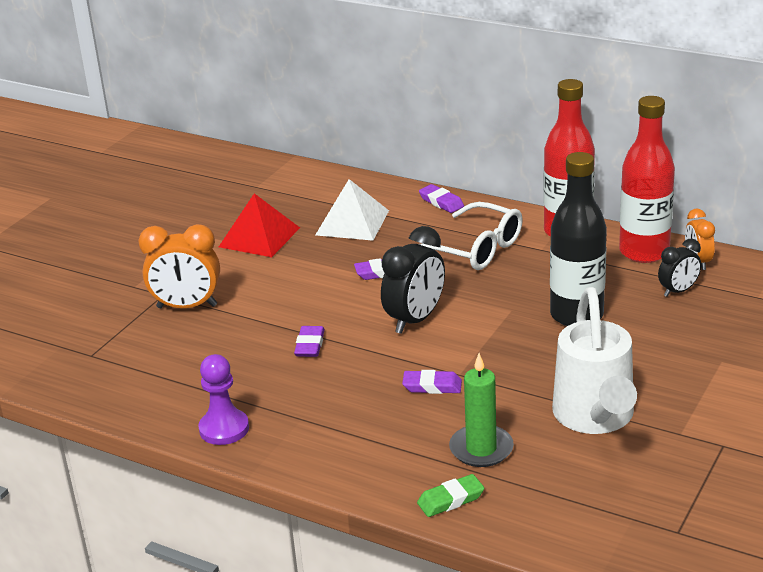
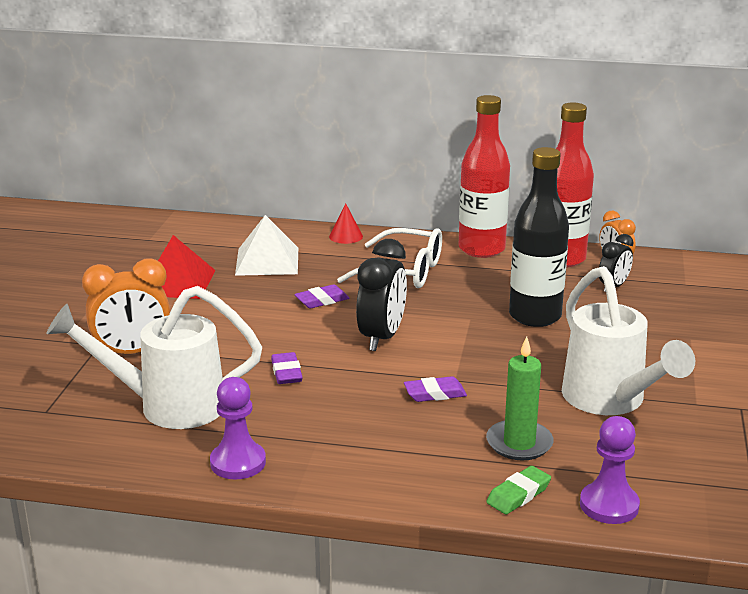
camera: 20 degrees left, 5 degrees down
(191, 364) = (167, 406): none -> white watering can
(441, 202) = (346, 236): purple eraser -> red cone
(527, 524) = (609, 505): none -> purple pawn

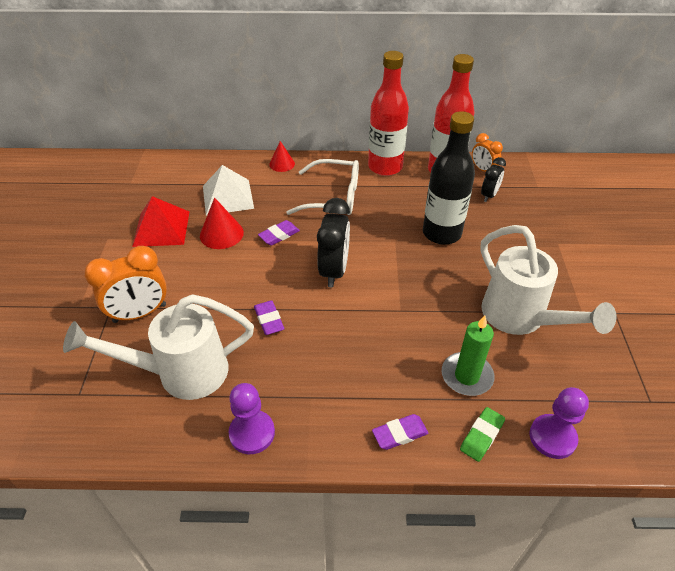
camera: 10 degrees left, 20 degrees up
(250, 293) = (221, 234): none -> red cone
(435, 394) = (389, 328): purple eraser -> purple eraser (399, 434)

